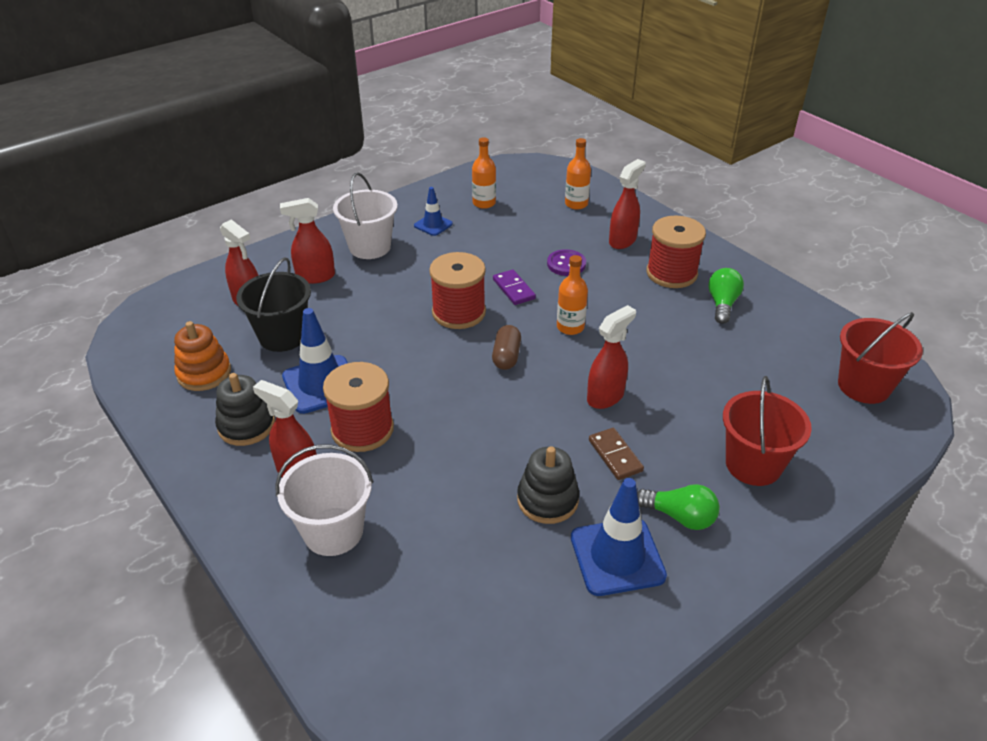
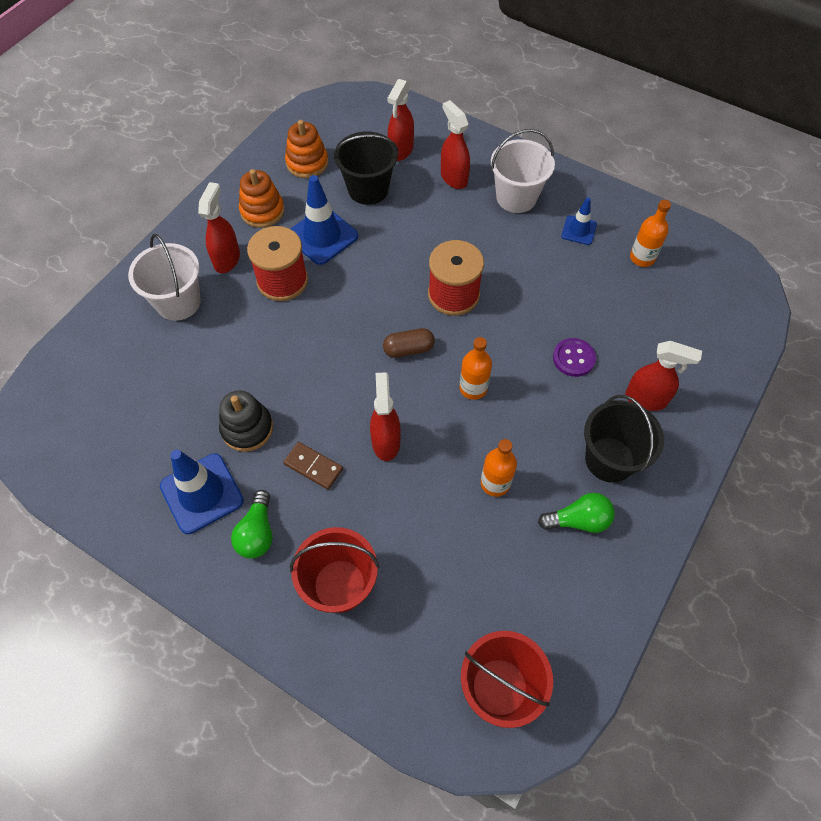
camera: 70 degrees right, 20 degrees up
(246, 425) = (262, 211): black stacking toy -> orange stacking toy
(514, 289) = (509, 326): purple domino -> none
(576, 204) = (692, 338): orange bottle -> orange bottle (495, 483)
(605, 397) = (386, 441): red spray bottle -> red spray bottle turned 120 degrees counterclockwise
(615, 455) = (313, 466): brown domino -> brown domino turned 75 degrees clockwise
(671, 273) = (609, 459): red spool -> black bucket

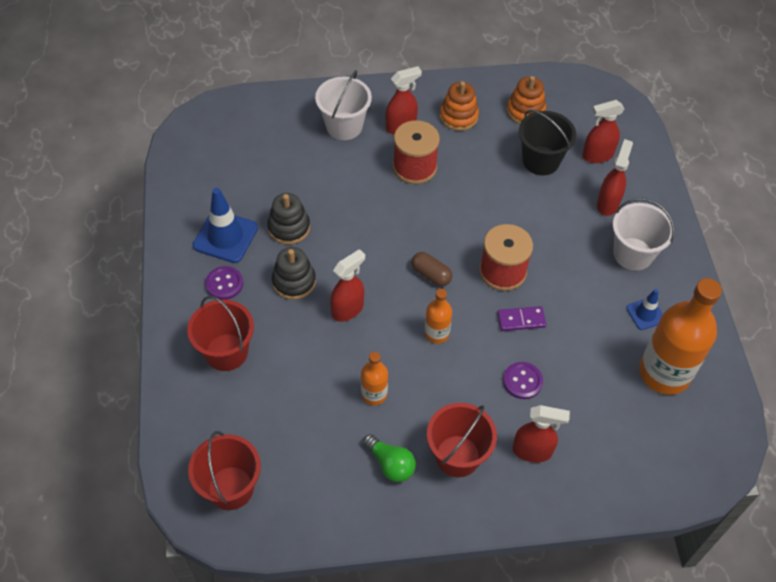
camera: 50 degrees right, 5 degrees down
(257, 533) = (224, 284): green light bulb -> purple button
(313, 466) = (294, 281): brown domino -> black stacking toy
(322, 236) = (473, 163): blue traffic cone -> none
(513, 316) = (521, 320): none -> purple domino
(609, 459) = (457, 456): black bucket -> red bucket
(642, 258) = (664, 373): orange bottle -> orange bottle, size x2.04
(646, 399) = (532, 451): red spray bottle -> red spray bottle turned 60 degrees counterclockwise

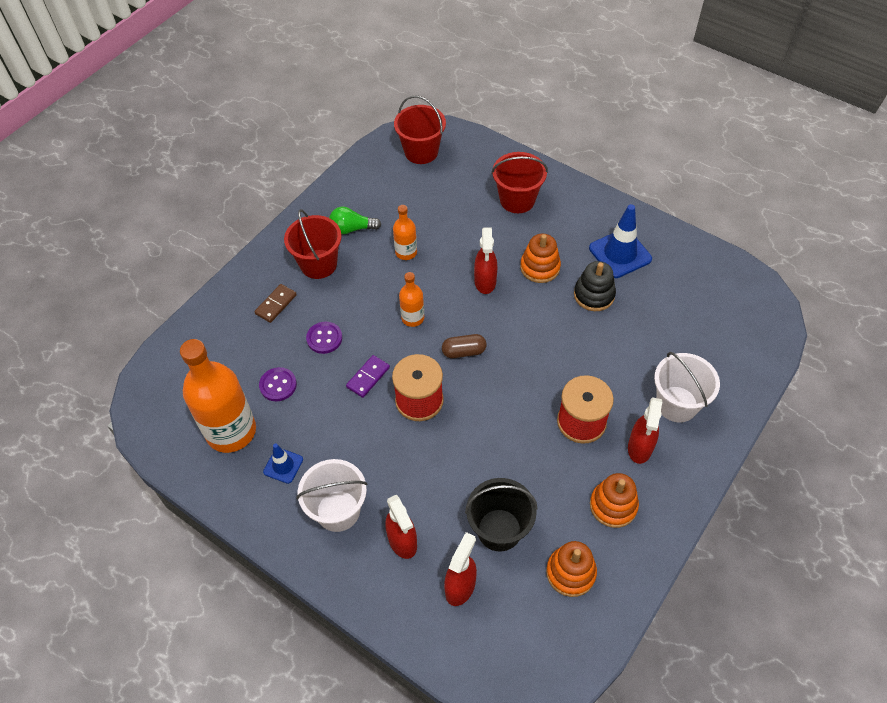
camera: 135 degrees right, 0 degrees up
(224, 284) = (576, 229): purple button -> purple button (278, 385)
(294, 281) = (540, 267): black stacking toy -> orange stacking toy
(532, 451) = (276, 304): red spray bottle -> brown domino

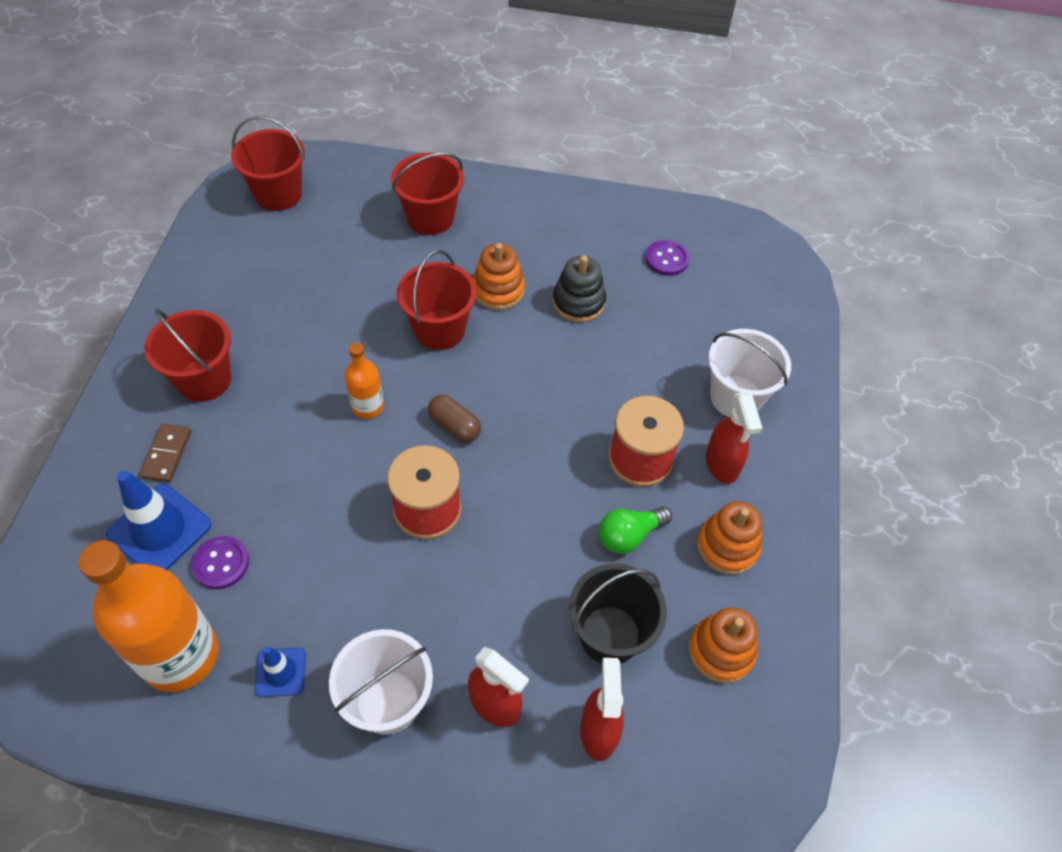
camera: 30 degrees left, 0 degrees up
(324, 338) = (259, 475): purple button -> purple button (666, 259)
(352, 229) = (230, 319): green light bulb -> green light bulb (629, 535)
(368, 377) = (344, 505): purple domino -> none
(406, 252) = (318, 326): orange bottle -> none
(464, 351) = (454, 426): brown capsule -> brown capsule turned 75 degrees clockwise
(485, 282) = (439, 330): red spray bottle -> red bucket
(620, 253) = (584, 244): blue traffic cone -> blue traffic cone (159, 530)

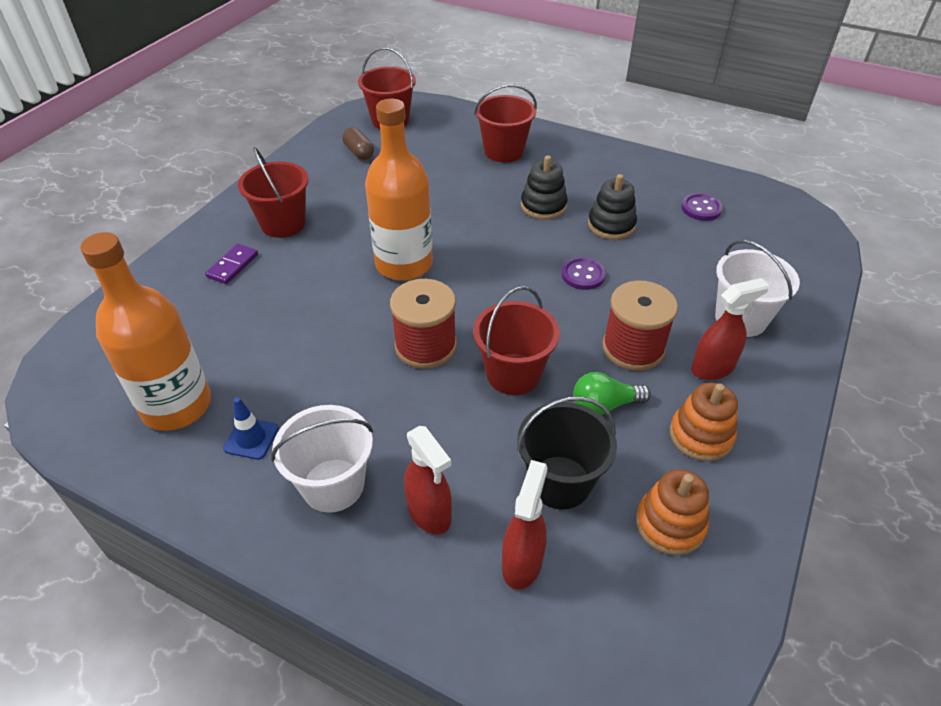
camera: 20 degrees right, 10 degrees down
(159, 530) = (203, 314): blue traffic cone -> none
(166, 454) = (232, 266): brown domino -> purple domino
(221, 563) = (239, 348): purple button -> purple button (583, 275)
(367, 406) = (404, 264): orange bottle -> orange bottle, size x2.04
(439, 330) = (484, 224): red bucket -> red bucket (513, 374)
(454, 426) = (472, 291): brown capsule -> brown capsule (359, 152)
(498, 290) = (543, 206): orange stacking toy -> black stacking toy
(722, 464) = (712, 368): red spray bottle -> red spray bottle turned 120 degrees counterclockwise

